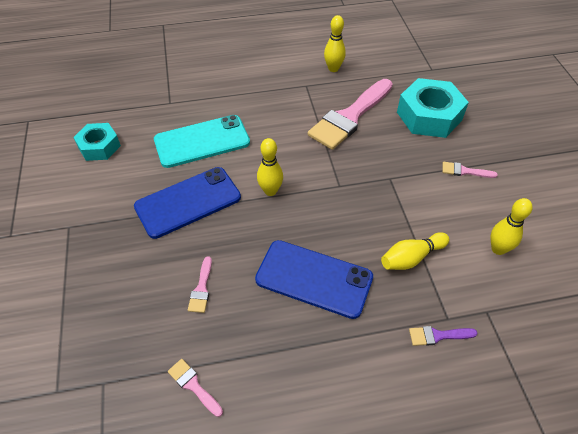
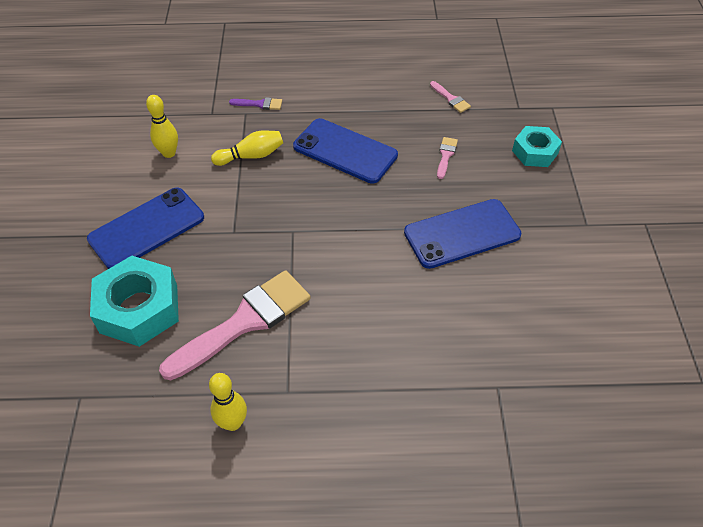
camera: 170 degrees left, 0 degrees up
(99, 146) = (583, 321): turquoise nut -> turquoise nut (535, 152)
(202, 141) = (448, 310): turquoise phone -> none
(270, 191) = (370, 234): yellow bowling pin -> none
(464, 171) = (147, 228): pink brush -> blue phone

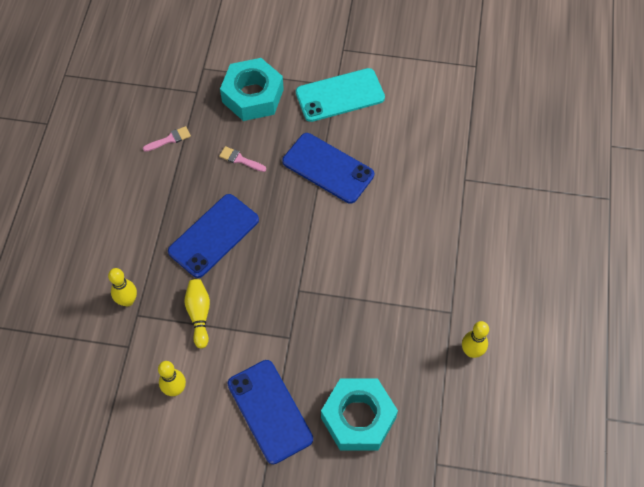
camera: 80 degrees left, 10 degrees up
(244, 322) = (385, 336): pink brush -> none
(259, 104) = (128, 301): purple brush -> yellow bowling pin
(462, 234) = (328, 168): blue phone -> blue phone turned 45 degrees counterclockwise
(535, 152) = (252, 95): turquoise nut -> turquoise nut, size x1.62
(573, 230) = (340, 95): none -> turquoise phone

